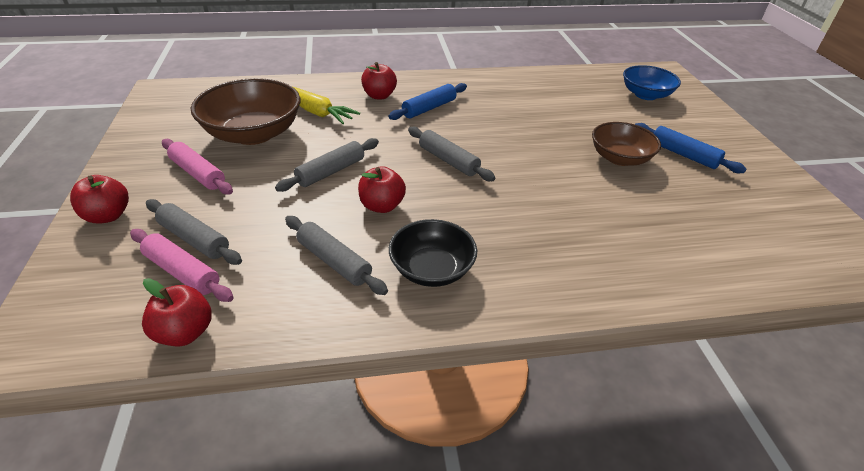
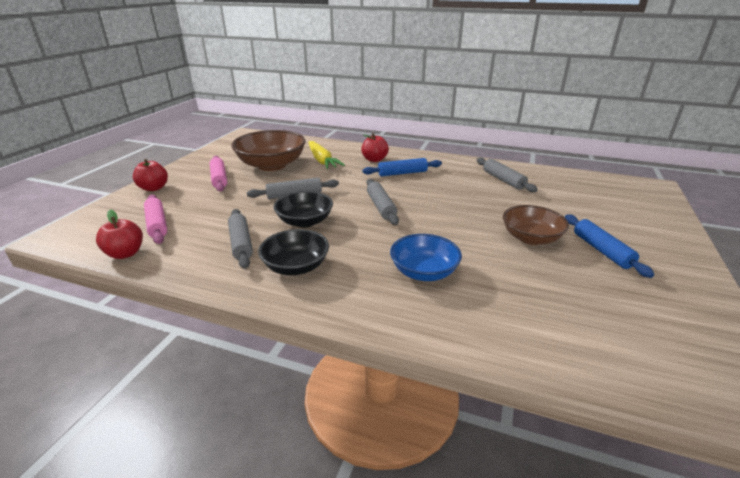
camera: 30 degrees right, 10 degrees down
(194, 239) = (181, 210): grey rolling pin -> grey rolling pin (503, 180)
(382, 206) = (305, 221): red apple -> black bowl
(645, 95) = (610, 199): blue bowl -> blue bowl (424, 272)

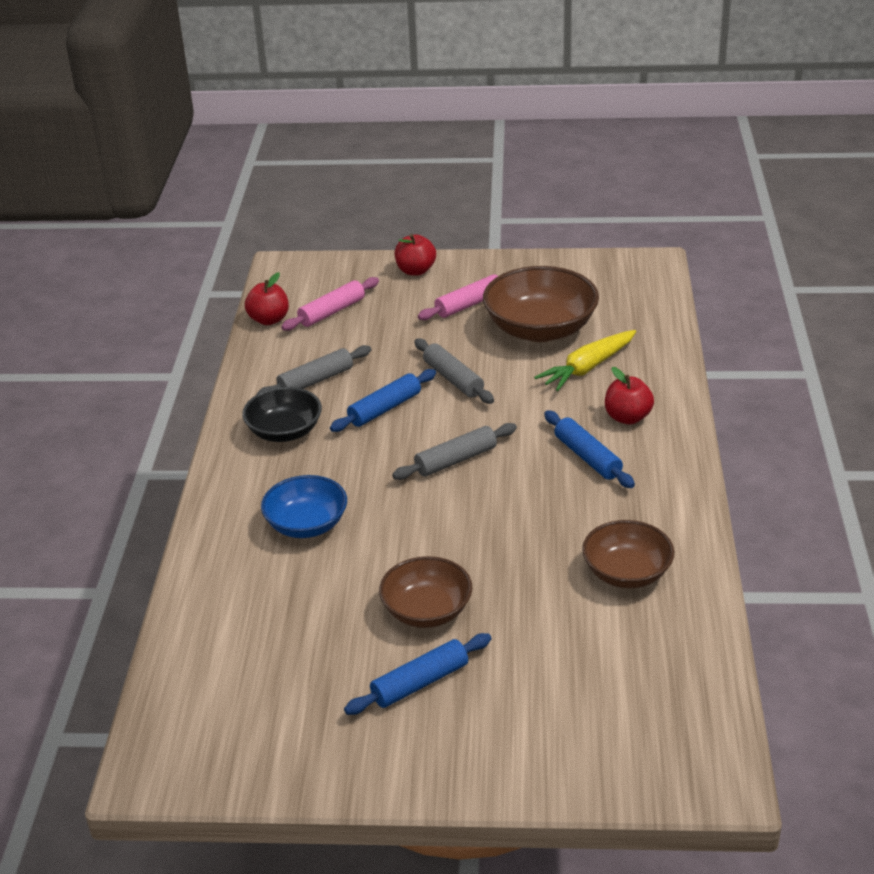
camera: 75 degrees right, 5 degrees up
(305, 221) = (384, 409): black bowl -> blue rolling pin
(503, 180) = (627, 573): grey rolling pin -> brown bowl

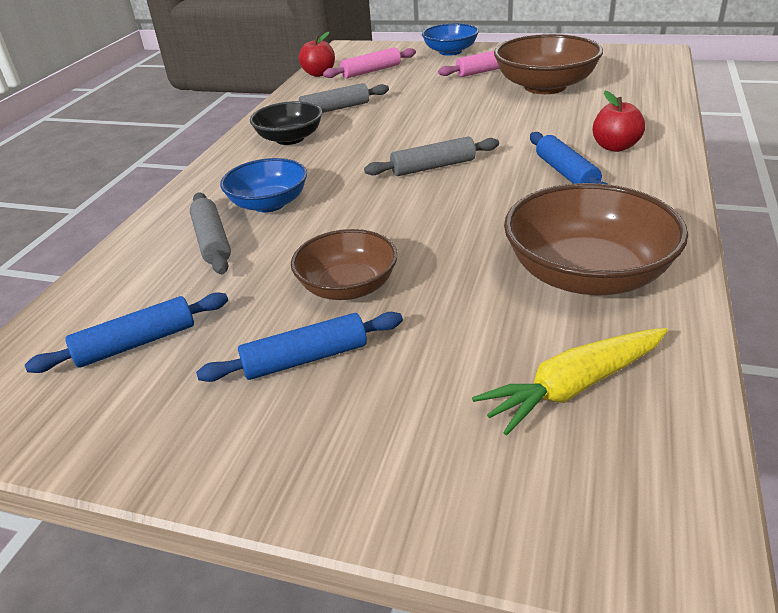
camera: 15 degrees right, 0 degrees up
(384, 409) = (384, 129): blue rolling pin -> blue rolling pin (136, 343)
(415, 271) = (450, 52): red apple -> blue bowl
(453, 379) = (454, 113): grey rolling pin -> grey rolling pin (212, 241)
(587, 368) = (582, 112): yellow carrot -> yellow carrot (573, 387)
(627, 573) = (587, 274): brown bowl -> brown bowl, size x1.58

